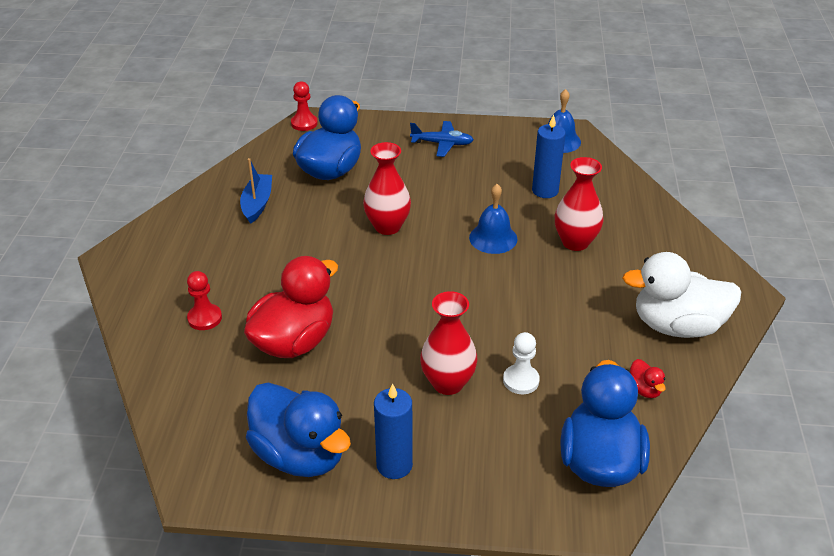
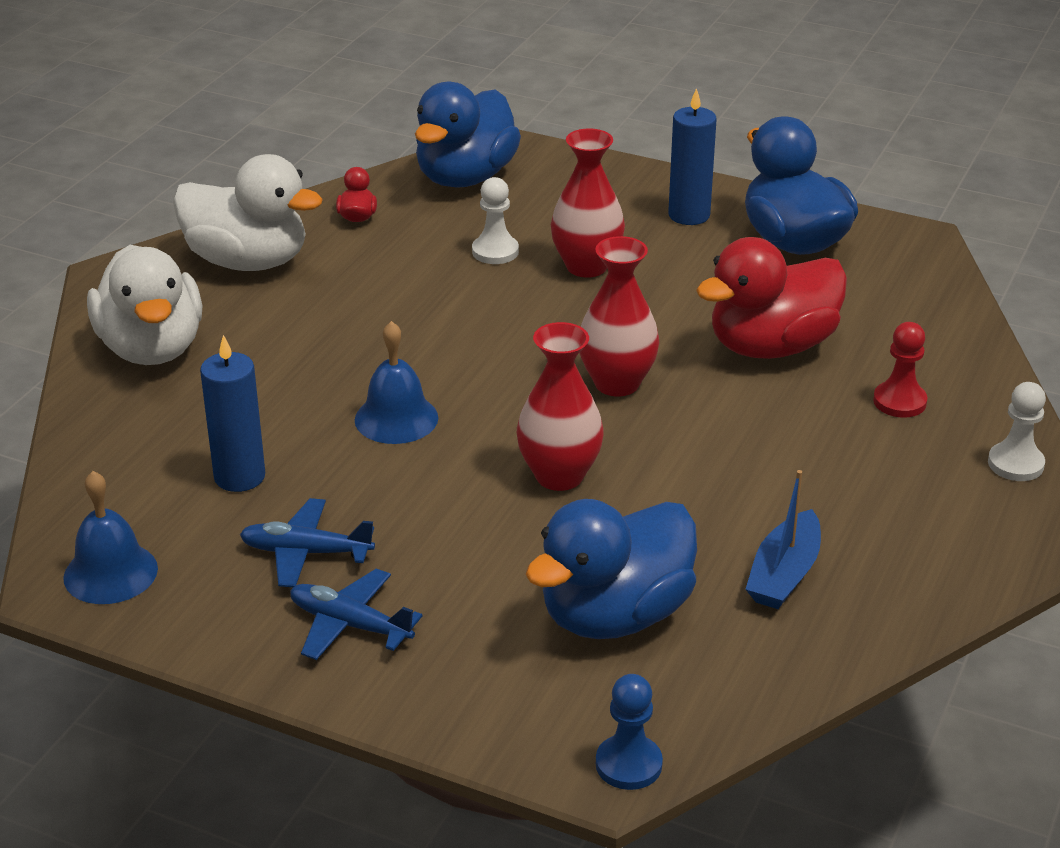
camera: 160 degrees left, 5 degrees down
(134, 291) = (1015, 464): none -> white pawn
(304, 123) = (628, 764): red pawn -> blue pawn
(484, 165) = (306, 553): none -> blue plane
(575, 242) = (274, 384): red vase -> red vase (617, 383)
(663, 248) = (152, 348): none -> white duck

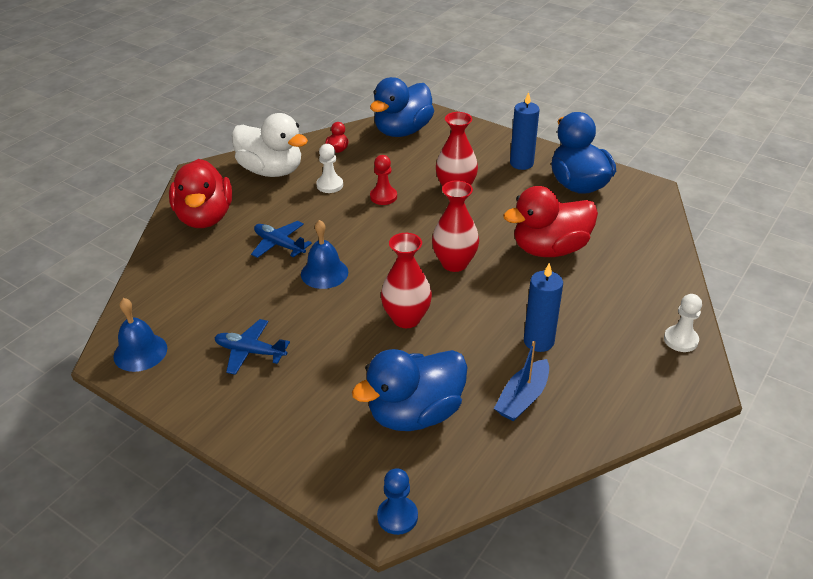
camera: 10 degrees right, 5 degrees up
(152, 348) = (205, 217): white duck -> red duck
(239, 477) = (228, 300): blue candle -> blue candle (538, 341)
(350, 625) = (261, 401): blue plane -> blue plane (279, 245)
(495, 251) = (407, 176): white pawn -> white pawn (330, 185)
(899, 402) = (618, 291): red pawn -> red pawn (383, 197)

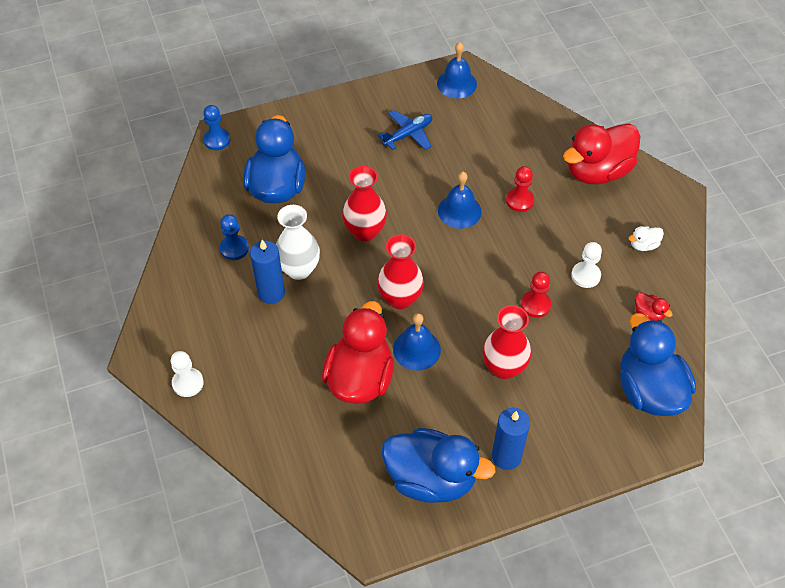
camera: 125 degrees right, 15 degrees up
(205, 217) = (597, 171): red duck -> red duck turned 60 degrees counterclockwise
(271, 171) = (643, 245): white duck -> white duck, size x0.41
(279, 245) = (519, 201): blue plane -> red pawn
(490, 234) = (416, 349): none -> blue bell
(494, 338) = (299, 269): none -> white vase
(523, 398) = (234, 248): blue boat -> blue pawn

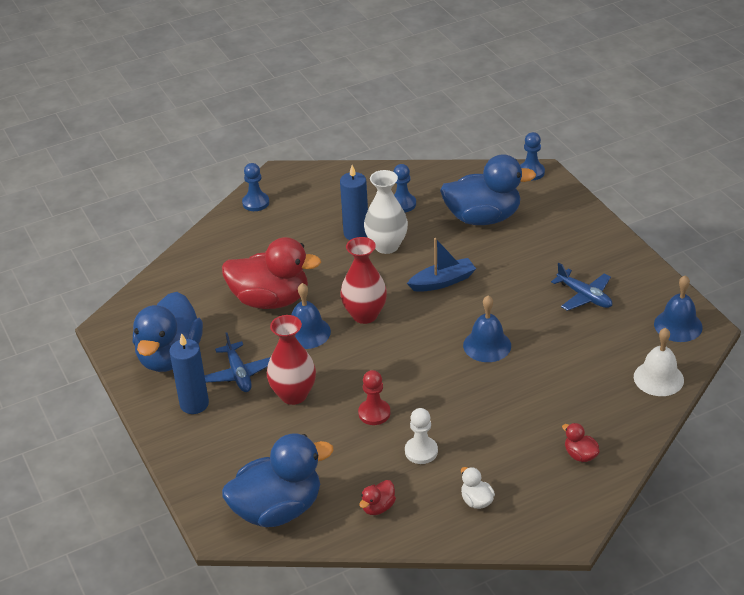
camera: 85 degrees right, 15 degrees down
(188, 383) = (255, 203): white pawn -> blue pawn
(365, 231) = (442, 282): red vase -> blue boat
(468, 414) = (238, 374): none -> blue plane
(516, 108) = (658, 378): none -> white bell
(519, 201) = (514, 391): red pawn -> none
(597, 171) = (580, 455): red duck -> red duck, size x0.41

